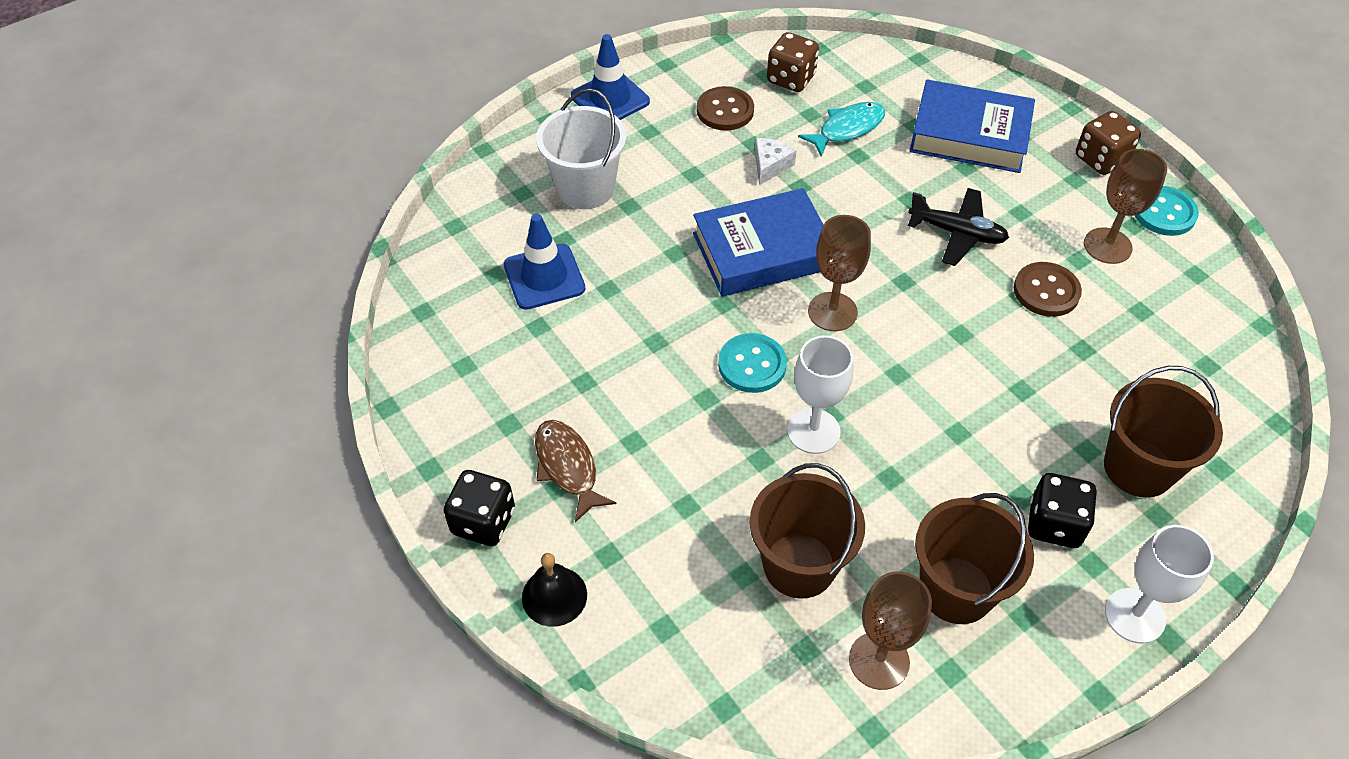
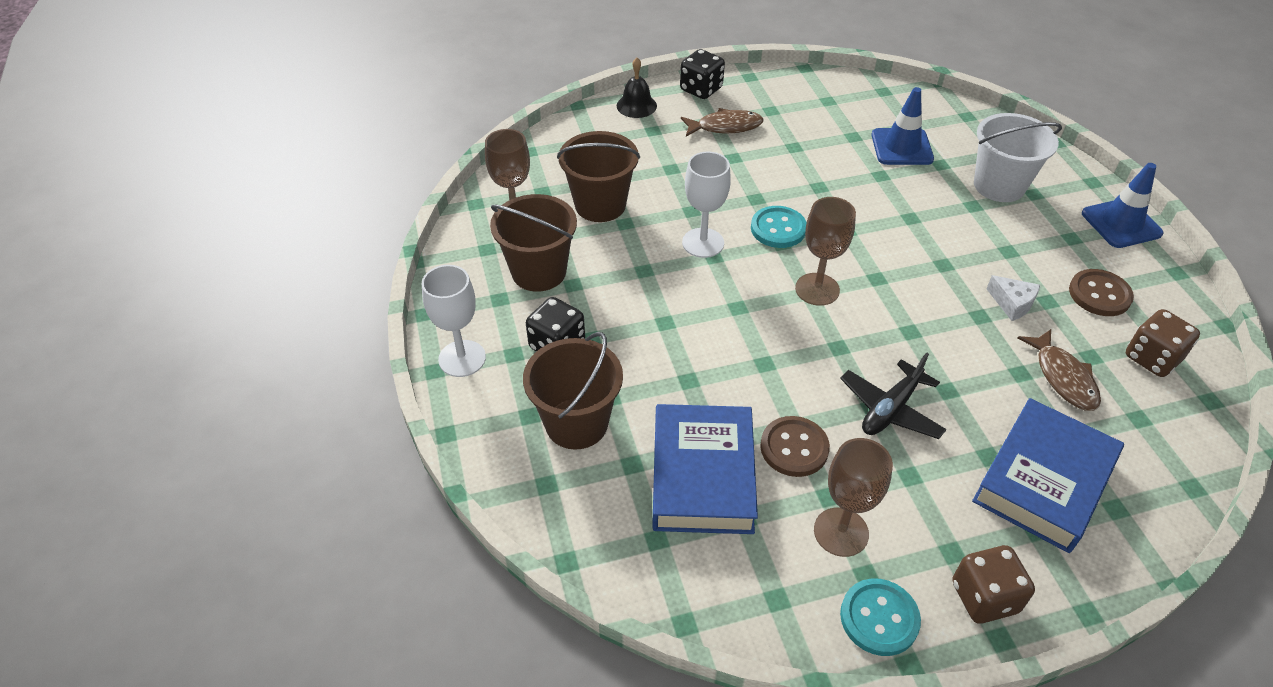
camera: 110 degrees right, 5 degrees down
(762, 251) = (900, 268): blue book -> blue book (703, 475)
(847, 129) = (1063, 377): turquoise fish -> brown fish

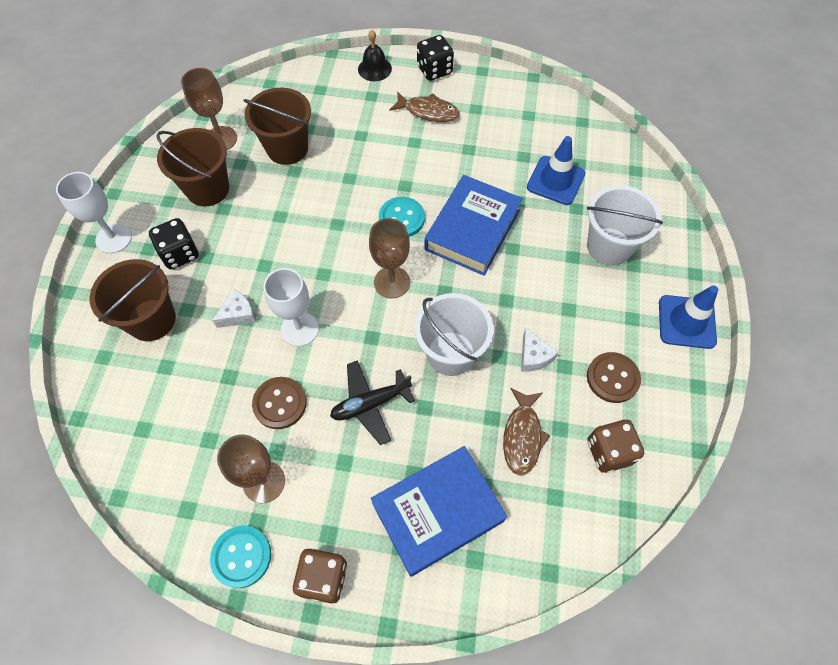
camera: 25 degrees right, 15 degrees up
(675, 380) = (238, 314): none -> white cheese
(703, 243) = (337, 209): white goblet -> white goblet (299, 329)
(703, 475) = (204, 396): blue book -> blue book (472, 230)
(931, 331) = (451, 353): none -> white bucket

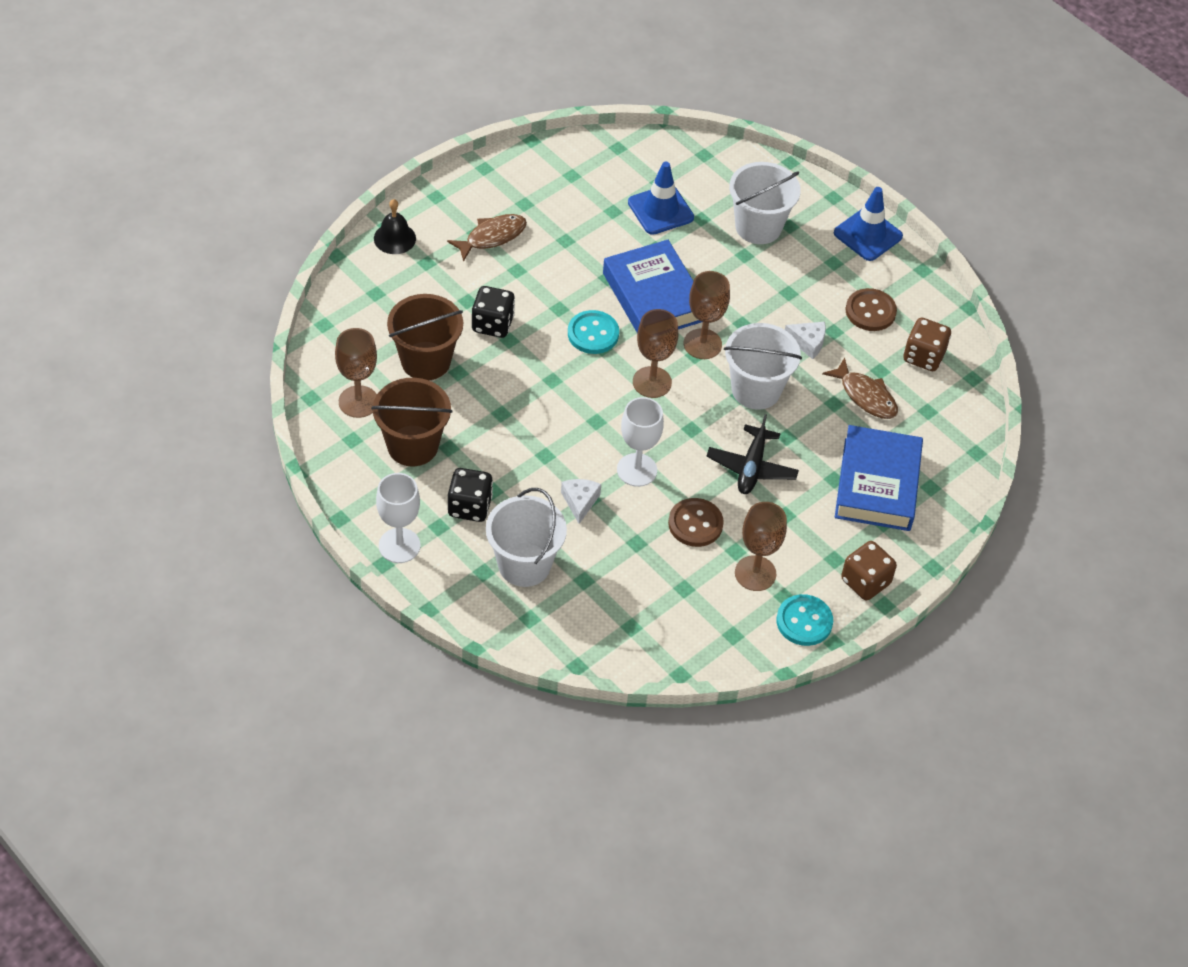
camera: 55 degrees left, 10 degrees down
(152, 320) = (524, 564): brown bucket -> white bucket
(434, 70) = (446, 199): black dice -> black dice (492, 324)
(460, 288) = (702, 344): none -> brown goblet

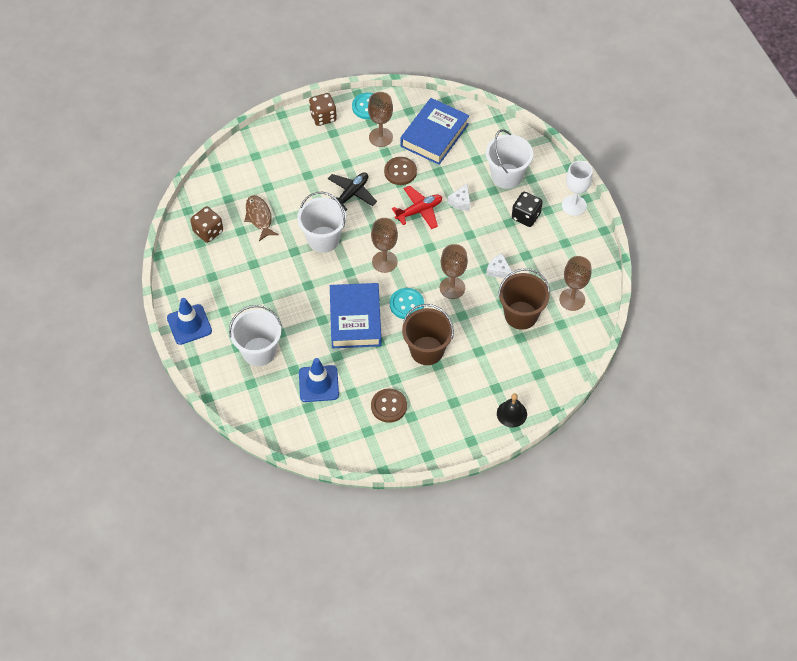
camera: 155 degrees left, 5 degrees up
(412, 446) = (547, 262): brown bucket -> brown bucket (427, 350)
(492, 237) = (444, 395): brown fish -> none
(492, 324) = (468, 329): black dice -> none
(637, 470) = (419, 211): white goblet -> red plane
(702, 344) = (340, 278): brown goblet -> brown goblet (452, 288)
(808, 343) = (274, 260): white cheese -> white cheese (499, 270)
(870, 311) = (222, 270): brown button -> brown button (389, 406)
(877, 484) = (285, 165): blue book -> blue book (434, 135)

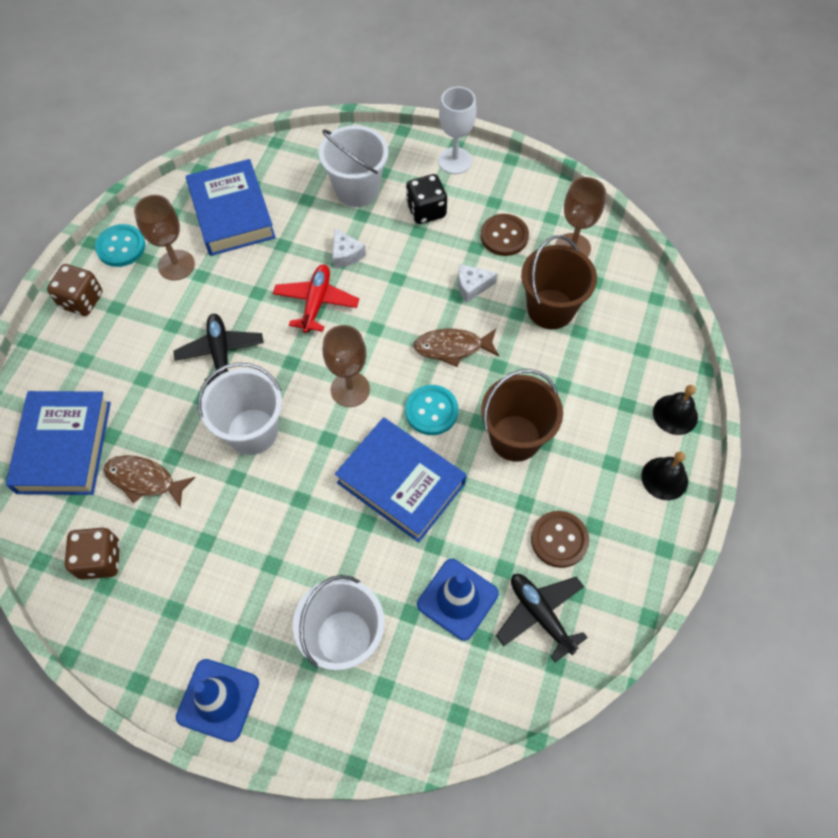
camera: 50 degrees left, 5 degrees up
(245, 174) = (64, 447): none -> blue book
(342, 423) = (540, 614): none -> black plane
(400, 172) = (244, 281): brown button -> brown button (504, 236)
(452, 288) = (452, 347): brown goblet -> brown fish
(468, 431) = (664, 478): none -> black bell

